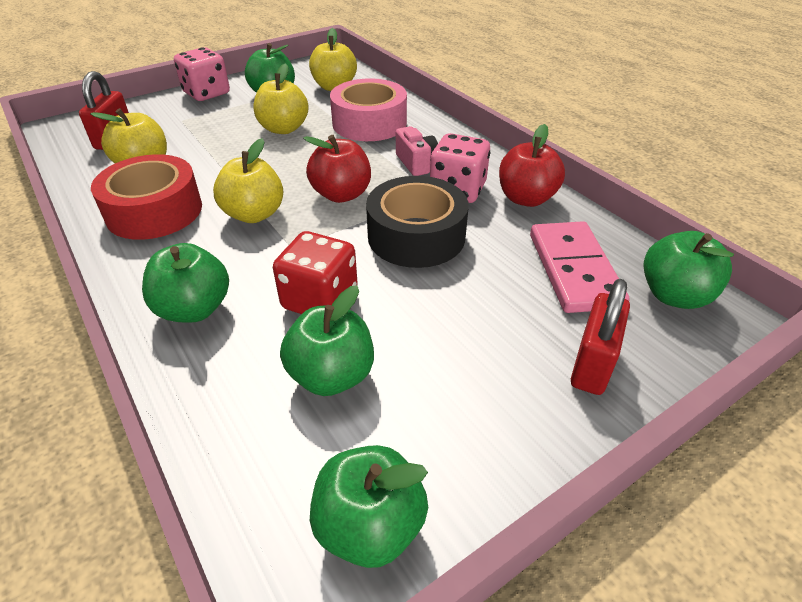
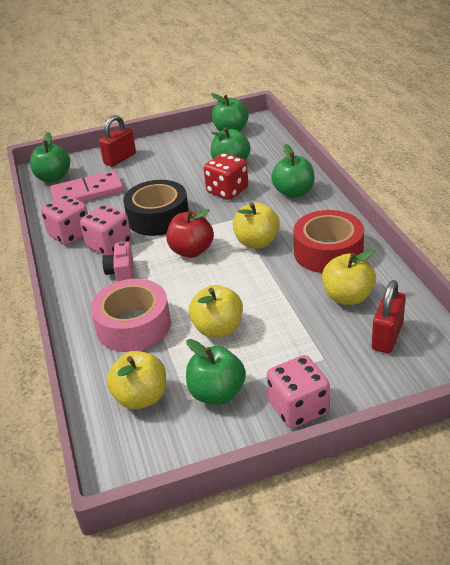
camera: 160 degrees left, 5 degrees down
(526, 198) = (70, 234): red apple -> pink dice
(574, 270) = (87, 192): pink domino -> pink domino turned 60 degrees clockwise

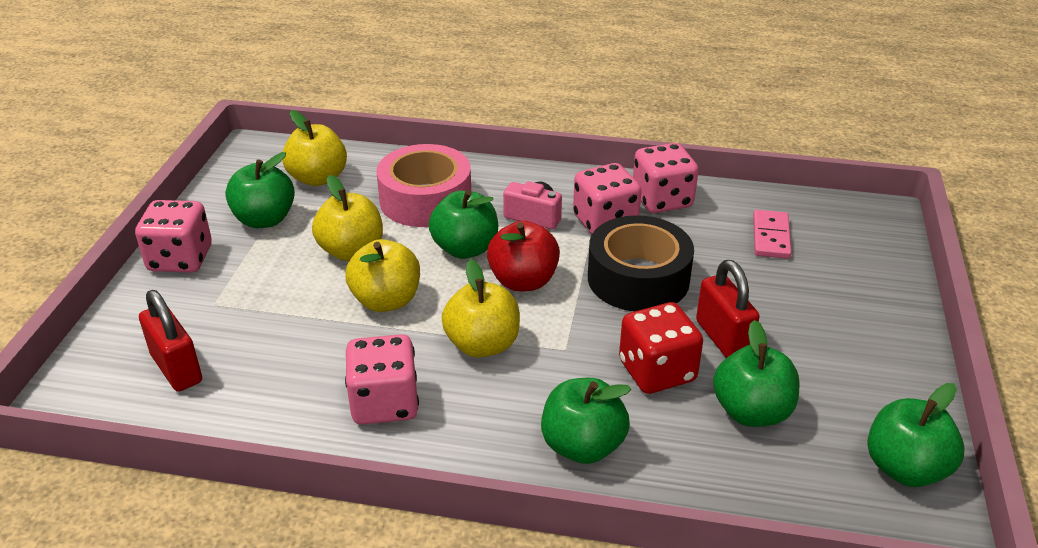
camera: 115 degrees right, 0 degrees up
(53, 178) = (844, 218): green apple -> green apple (465, 249)
(87, 192) = (771, 237): pink domino -> pink domino, size x0.62
(120, 159) = (867, 293): red padlock -> red padlock (723, 338)
(328, 252) = (384, 403): red tape -> pink dice
(347, 297) = (277, 372): yellow apple -> yellow apple (386, 300)

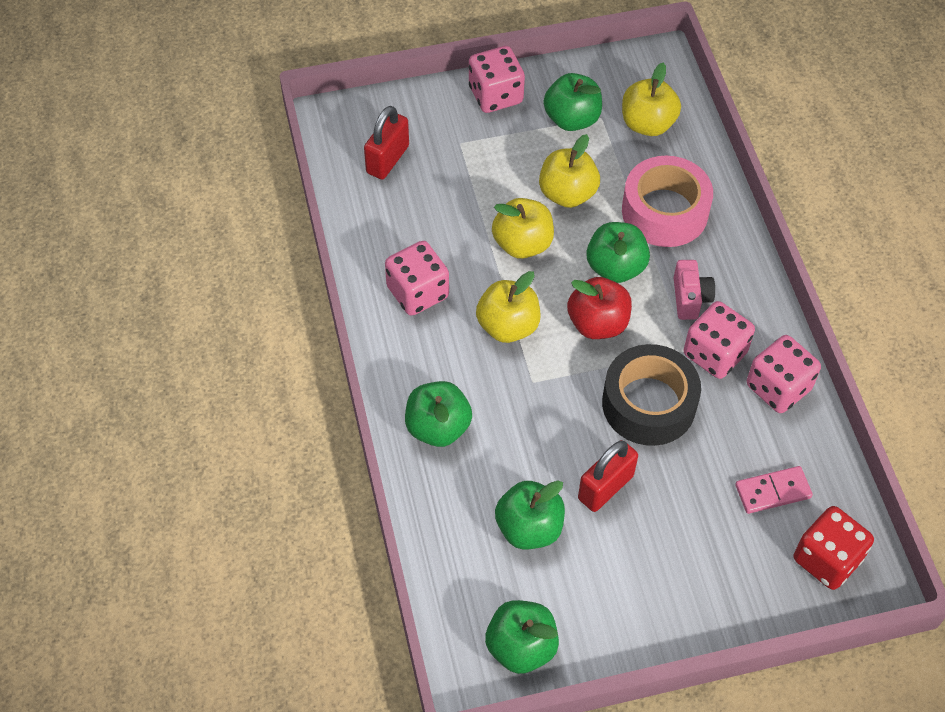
camera: 65 degrees right, 20 degrees up
(657, 371) = (540, 451): red dice -> red dice (827, 559)

